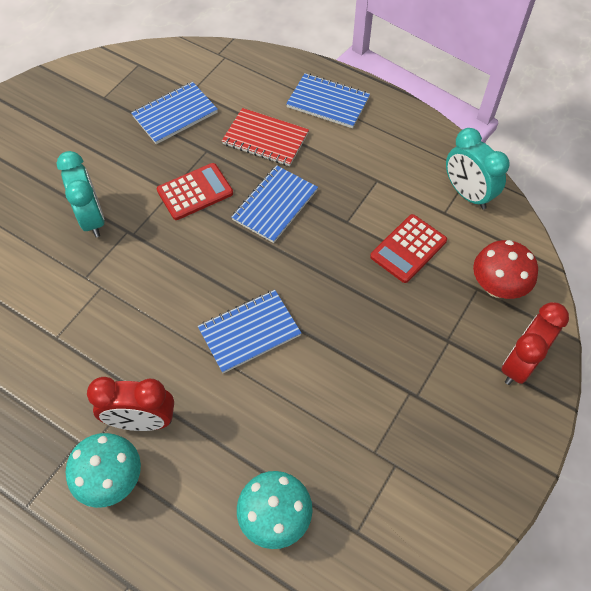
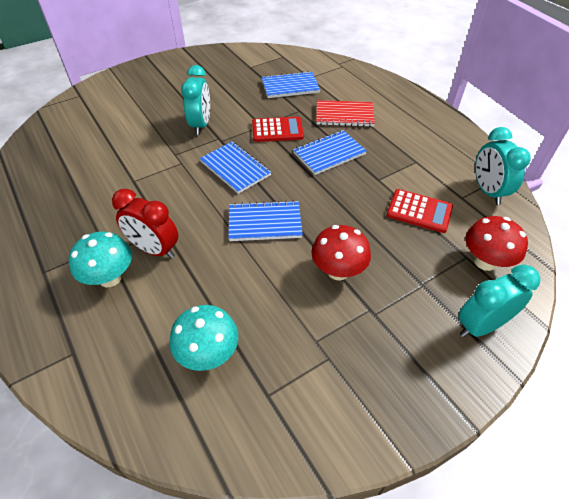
camera: 25 degrees right, 10 degrees down
(265, 139) = (344, 115): red notebook -> red notebook turned 45 degrees counterclockwise
(328, 102) = (402, 107): blue notebook -> blue notebook (235, 168)
(358, 361) = (338, 271): none -> red mushroom
(408, 249) = (419, 211): red calculator -> red calculator turned 135 degrees counterclockwise
(519, 364) = (481, 325): red clock -> turquoise clock

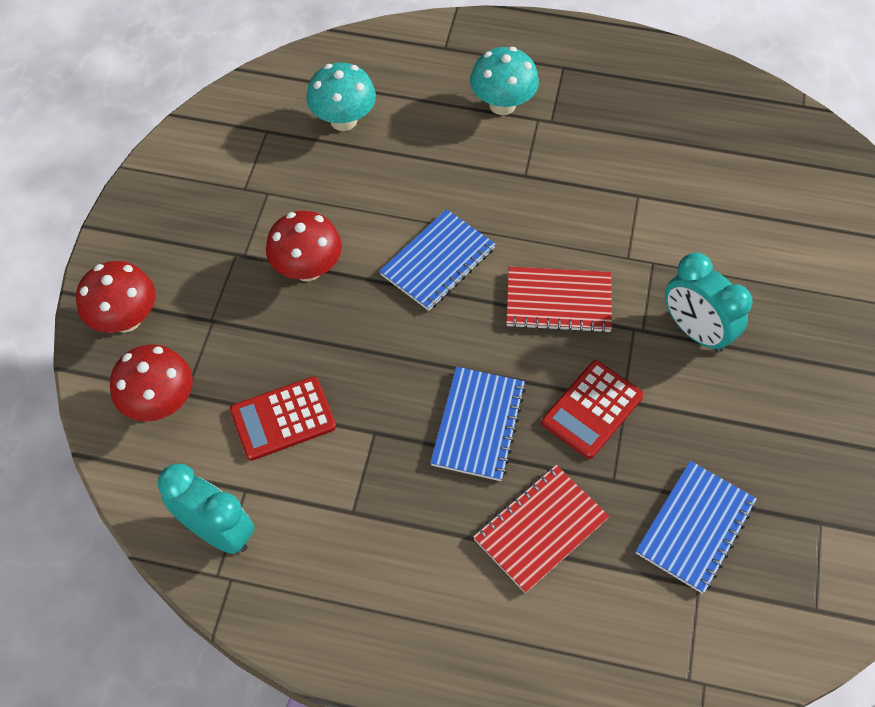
camera: 135 degrees right, 10 degrees up
(154, 249) = (503, 153): red clock -> none
(235, 168) = (558, 301): blue notebook -> red notebook
(481, 325) = (126, 319): turquoise clock -> red mushroom

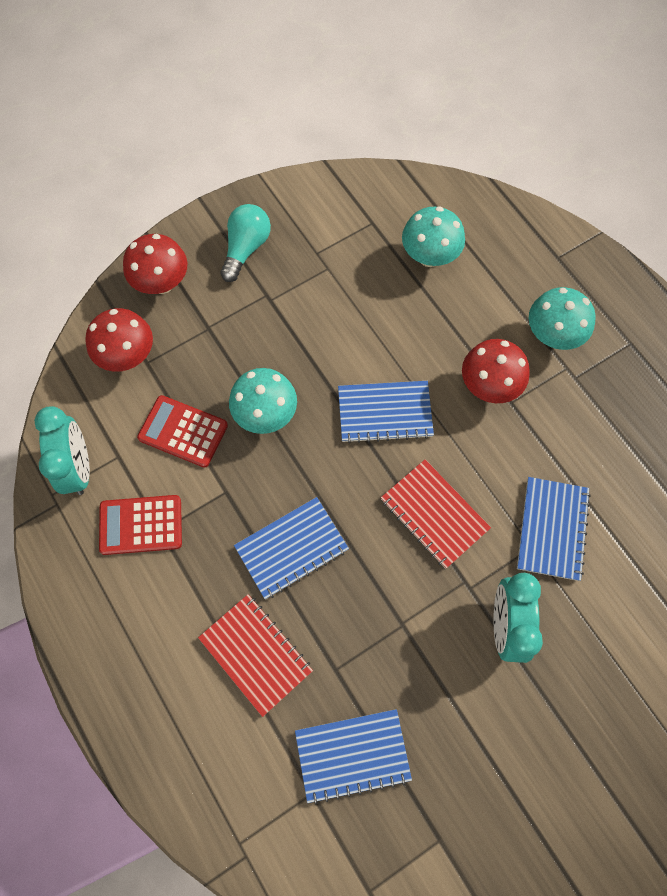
camera: 45 degrees right, 10 degrees up
(175, 232) = (246, 248): none -> turquoise light bulb
(307, 269) = (298, 344): red mushroom -> red mushroom (489, 386)
(341, 344) = (265, 414): none -> turquoise mushroom
(540, 529) = (256, 654): red notebook -> red notebook turned 45 degrees clockwise
(592, 409) = (374, 609): red calculator -> red calculator (141, 525)
(652, 237) = (552, 529): none -> blue notebook

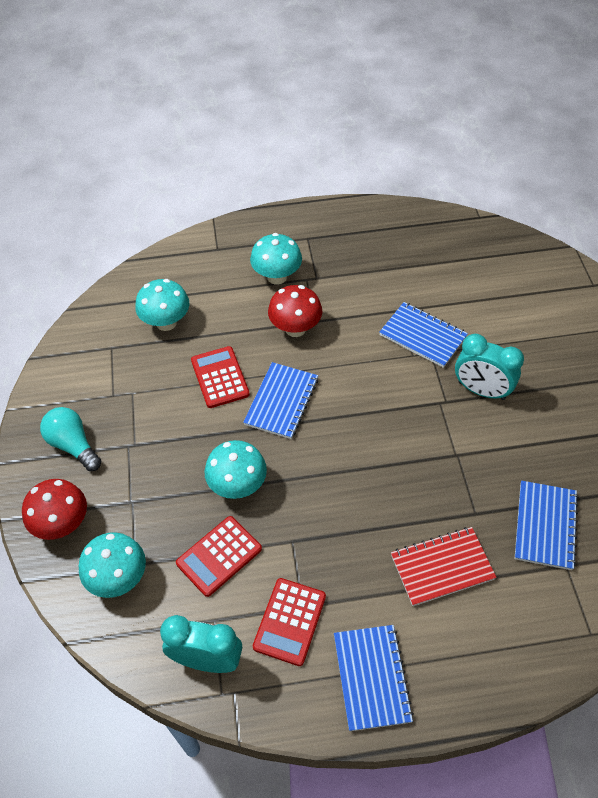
camera: 65 degrees left, 15 degrees down
(127, 356) = (118, 578): red mushroom -> turquoise mushroom
(291, 548) = (364, 508): blue notebook -> blue notebook (371, 677)
(385, 339) = (220, 377): none -> red calculator
(434, 514) = (379, 401): red notebook -> none

